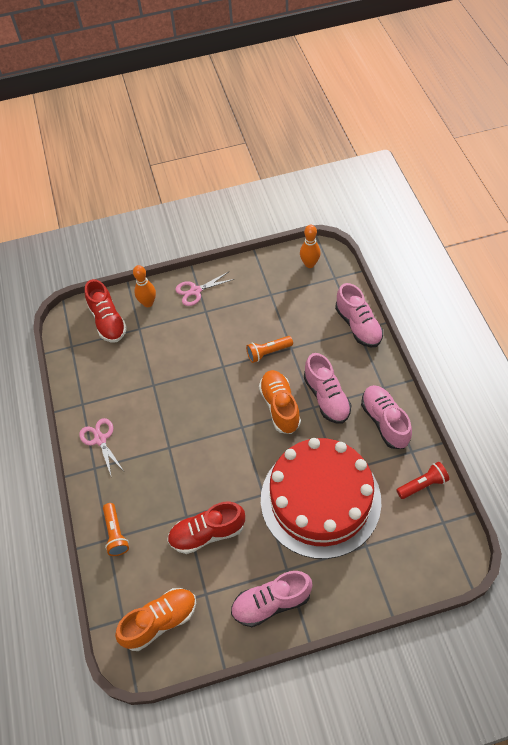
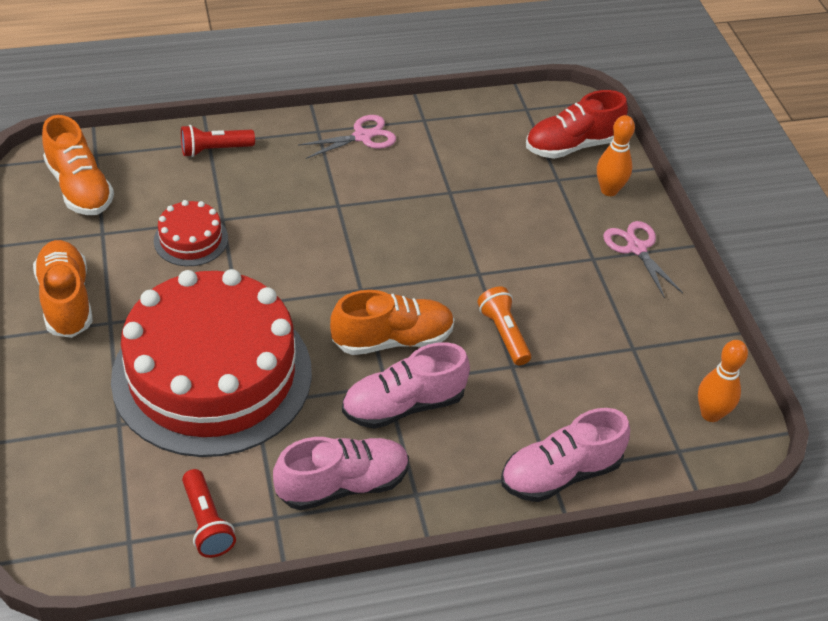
camera: 85 degrees right, 10 degrees down
(116, 533) = (214, 150): orange flashlight -> red flashlight
(207, 533) = (191, 239): red shoe -> red cake
(271, 602) = (66, 300): pink shoe -> orange shoe

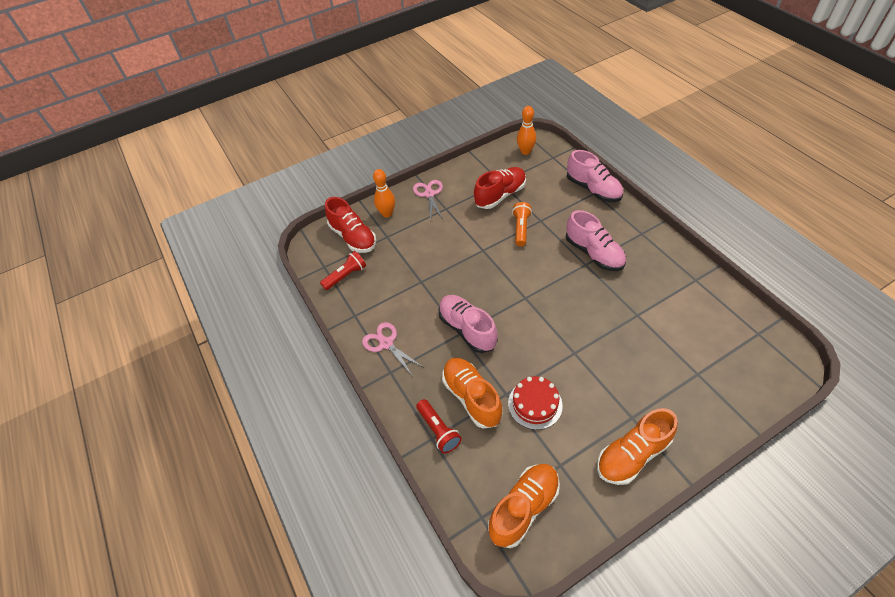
camera: 100 degrees left, 5 degrees up
(207, 523) = (721, 305): red flashlight -> red flashlight (346, 276)
(212, 374) = (632, 343): red cake -> none
(343, 485) = (658, 261): pink shoe -> pink shoe (467, 329)
(392, 340) = (553, 271): orange shoe -> orange shoe (472, 397)
(504, 334) = (521, 229): orange flashlight -> orange flashlight turned 135 degrees clockwise
(597, 335) = (500, 195): none -> red shoe
(636, 248) = (429, 194): pink scissors -> pink scissors turned 120 degrees clockwise

